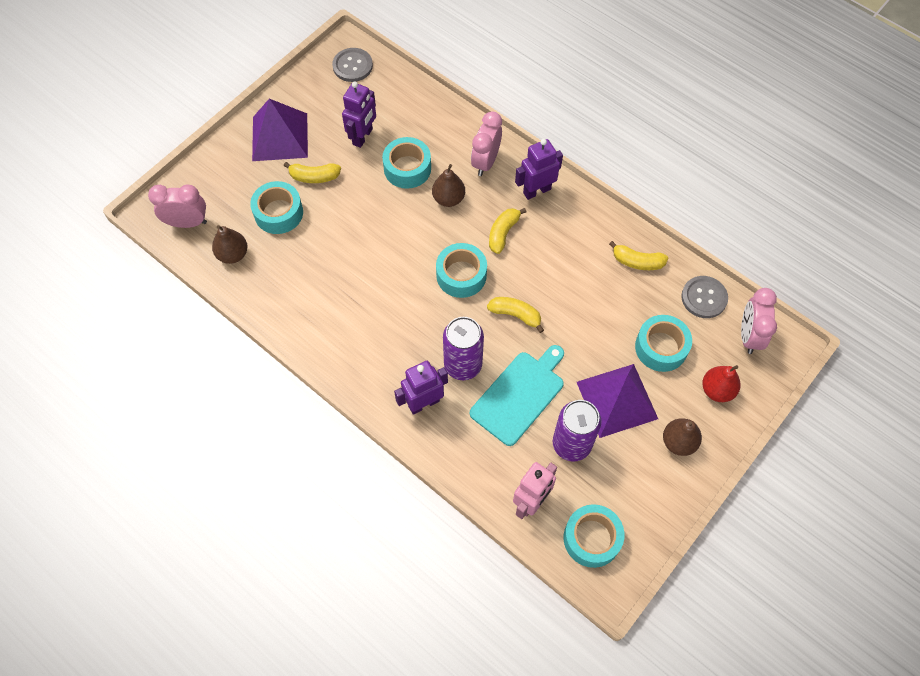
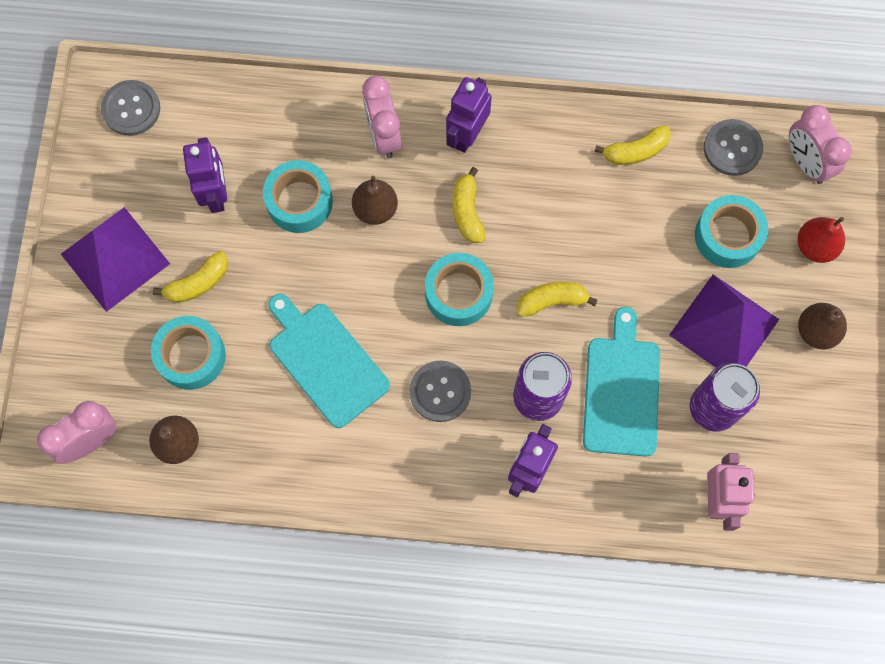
camera: 35 degrees left, 10 degrees up
(352, 263) = (326, 361): none -> turquoise cutting board
(406, 323) = (440, 391): none -> grey button
(592, 538) = (803, 495): turquoise tape -> none

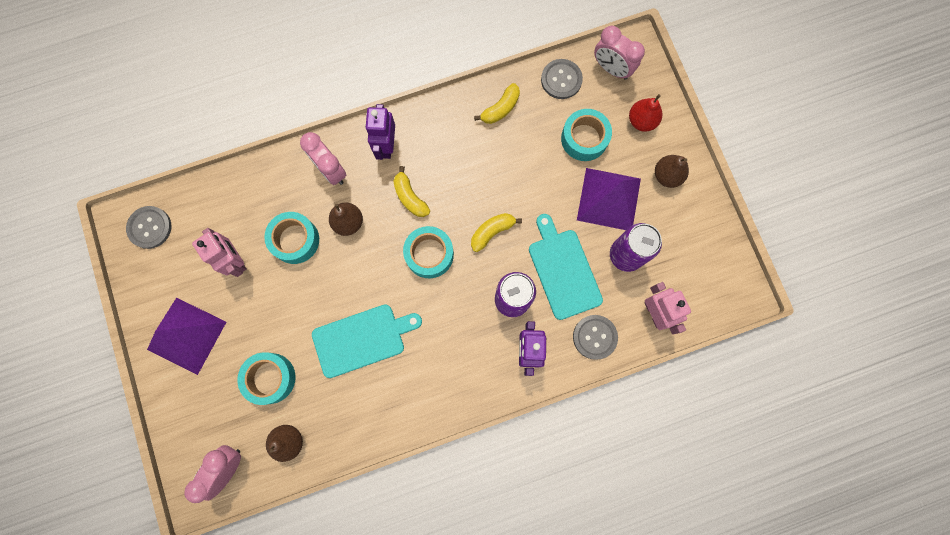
camera: 25 degrees left, 5 degrees up
(198, 283) = (251, 326): yellow banana -> none
(216, 194) = (236, 260): purple robot -> pink robot
(326, 361) = (362, 339): turquoise cutting board -> turquoise cutting board turned 135 degrees clockwise
(440, 391) = (447, 325): grey button -> grey button (594, 337)

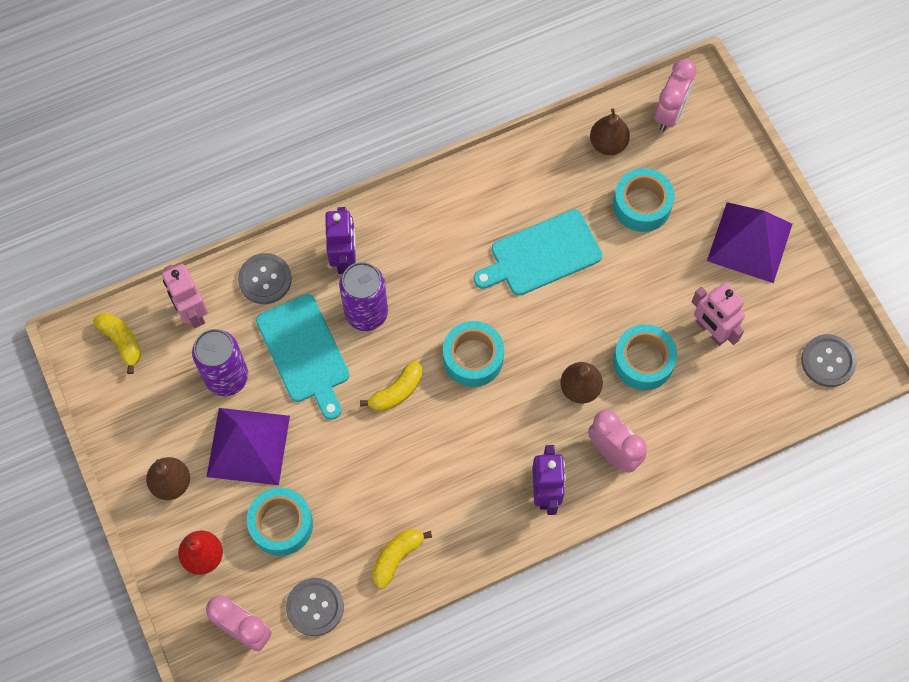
camera: 175 degrees right, 10 degrees down
(410, 197) = (505, 427): yellow banana -> yellow banana (122, 342)

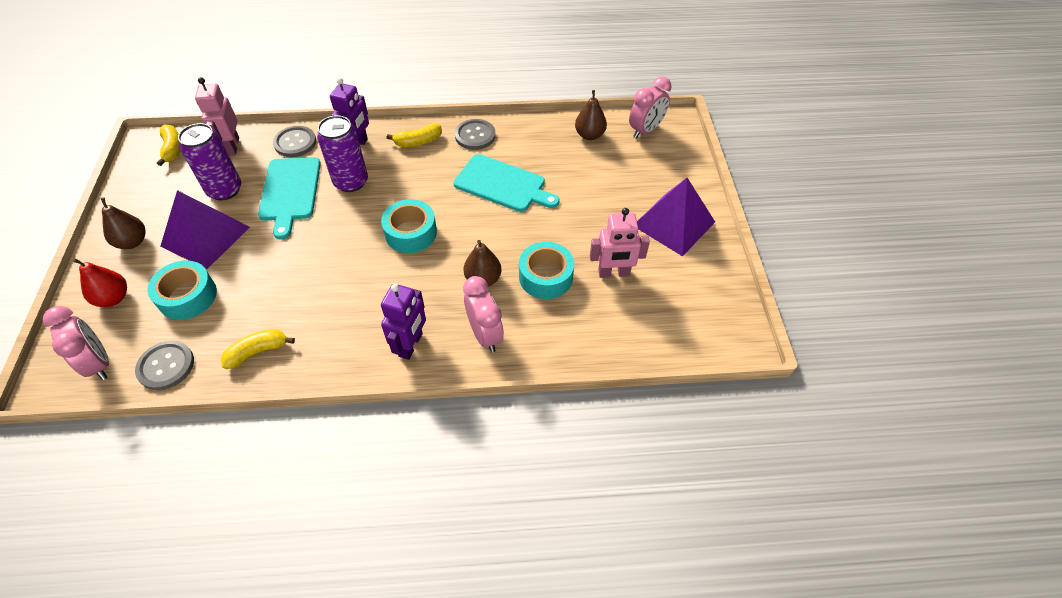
camera: 20 degrees right, 15 degrees down
(397, 392) = (339, 236): yellow banana -> yellow banana (418, 142)
(541, 254) = (503, 184): turquoise cutting board -> turquoise cutting board turned 150 degrees counterclockwise
(642, 205) = (597, 177): turquoise tape -> none
(711, 331) = (614, 273): pink robot -> pink robot turned 75 degrees counterclockwise
(828, 361) = (709, 327): grey button -> grey button (475, 135)

